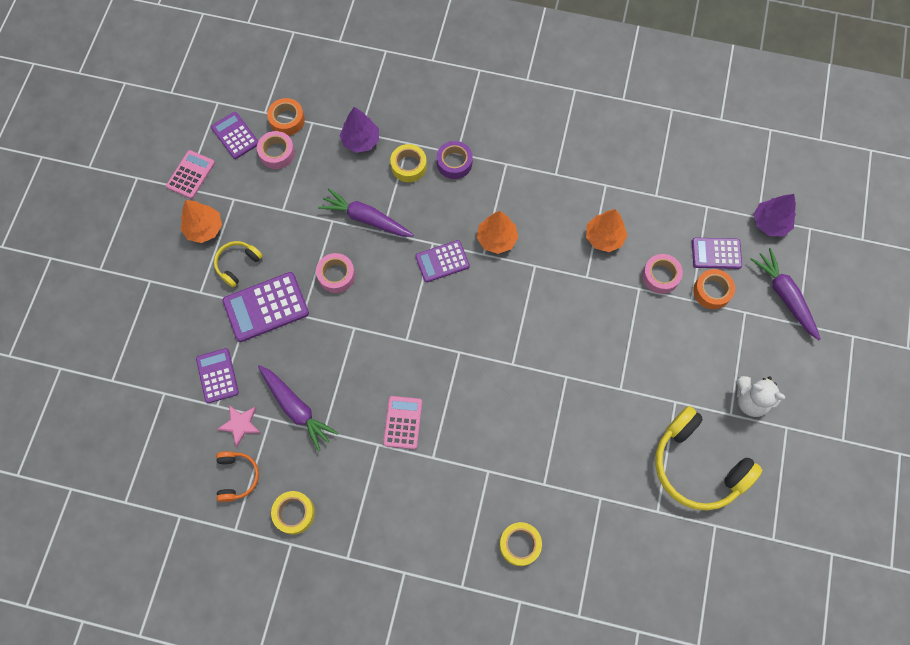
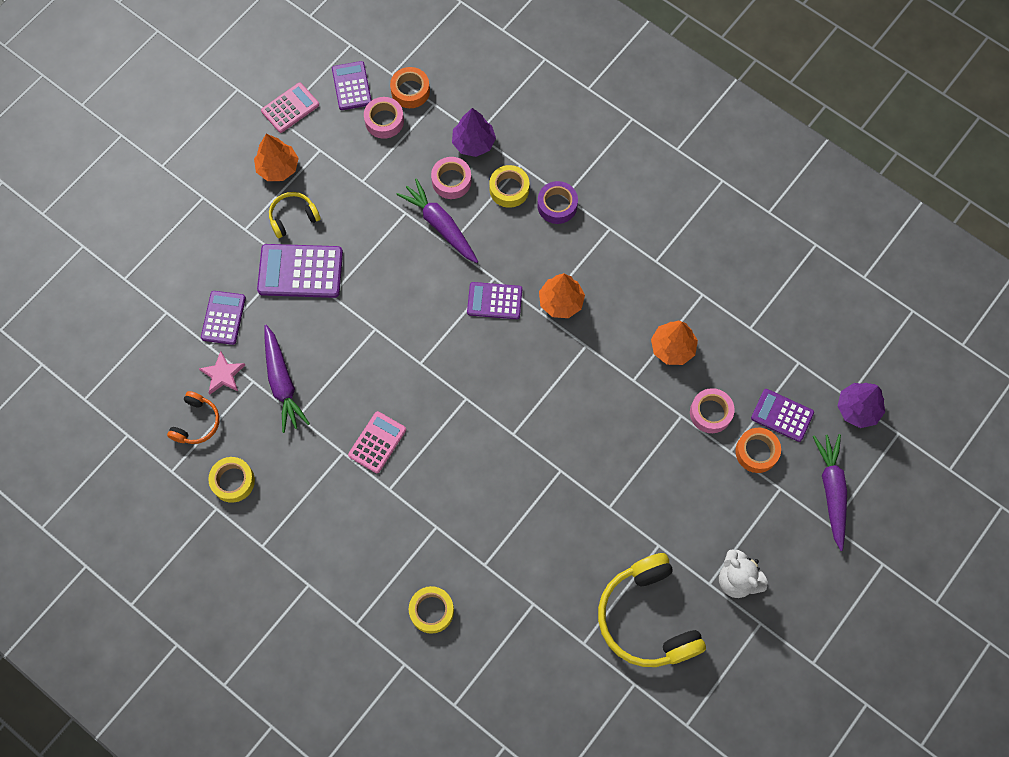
camera: 25 degrees right, 0 degrees up
(336, 275) = (383, 269): pink tape -> pink tape (451, 181)

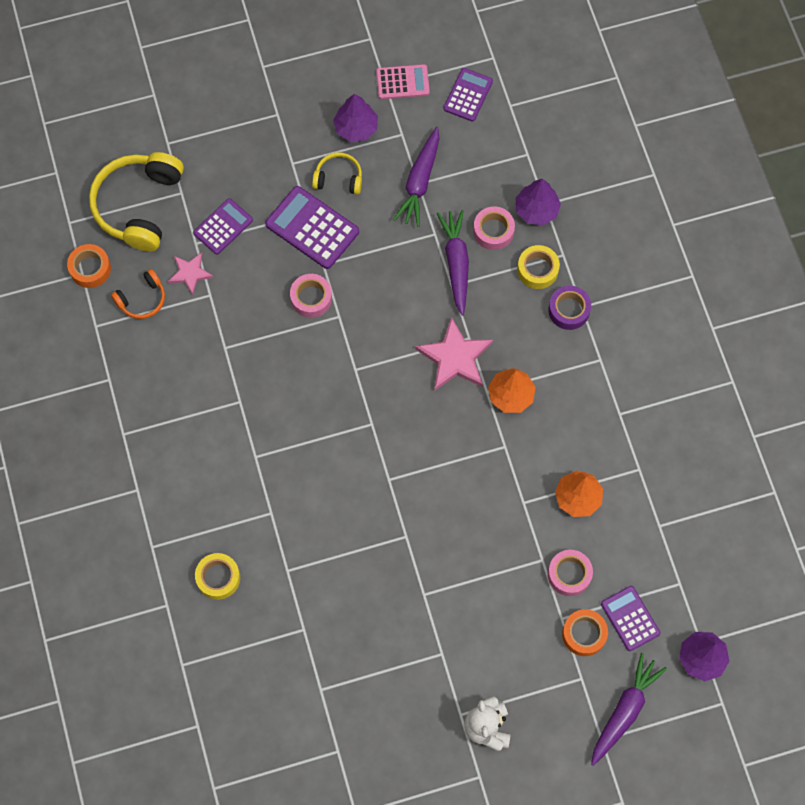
camera: 35 degrees right, 0 degrees up
(233, 481) = (137, 366): yellow tape -> none
(278, 168) = (356, 128): orange tree -> purple tree
(282, 383) = (232, 311): purple carrot -> purple carrot (420, 182)
(377, 442) = (273, 411): pink calculator -> none
(384, 121) = (474, 143): pink tape -> pink tape (311, 298)
(410, 91) = (515, 130): orange tape -> orange tape (90, 269)
(494, 301) = (455, 357): purple calculator -> pink star
(647, 618) = (388, 706): yellow headphones -> yellow headphones (139, 205)

